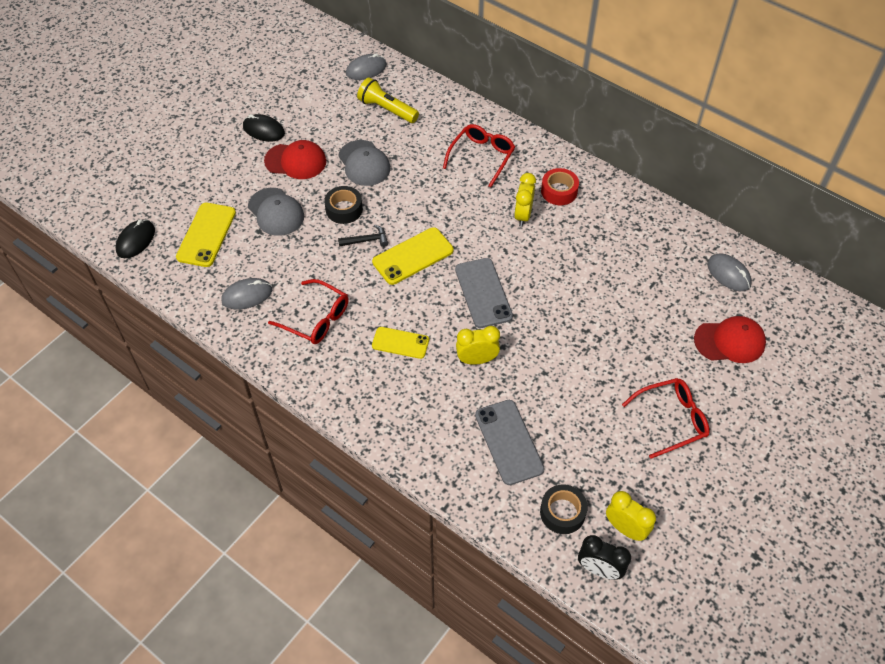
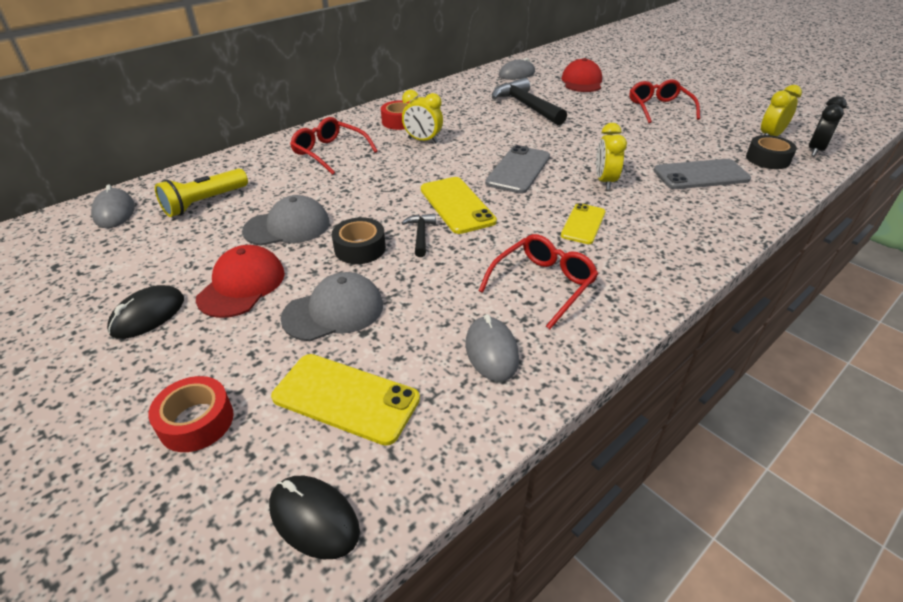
camera: 80 degrees left, 15 degrees down
(188, 180) = (196, 421): none -> red tape
(483, 293) = (518, 170): grey phone -> grey phone turned 60 degrees counterclockwise
(633, 289) = (526, 106): none -> black hammer

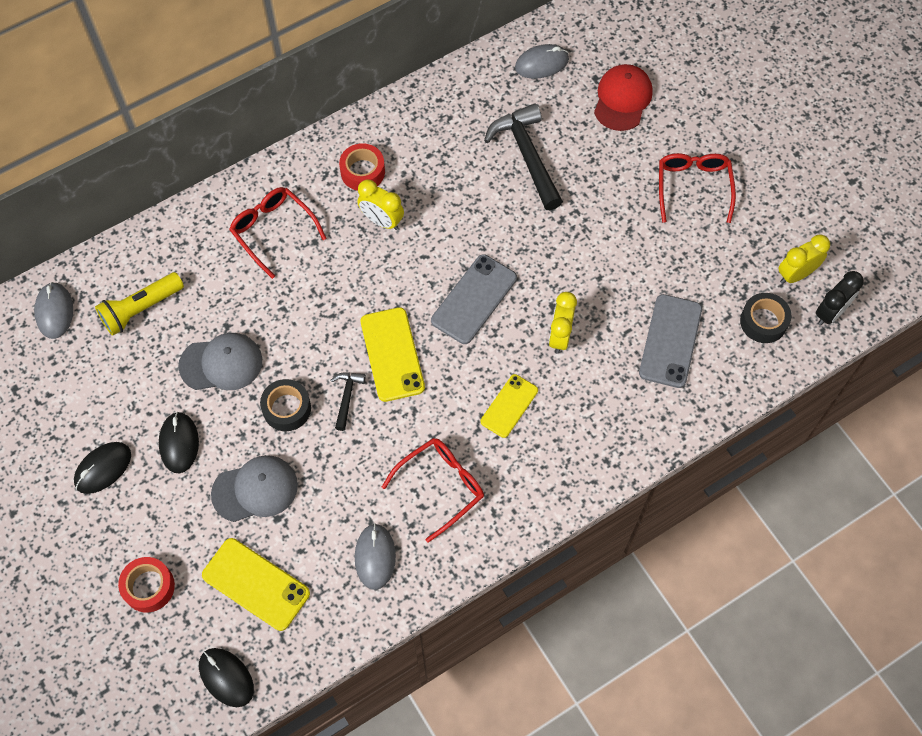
camera: 10 degrees right, 25 degrees up
(242, 285) = (179, 443): red cap -> black mouse
(701, 175) = (670, 341): grey phone -> grey phone turned 75 degrees counterclockwise

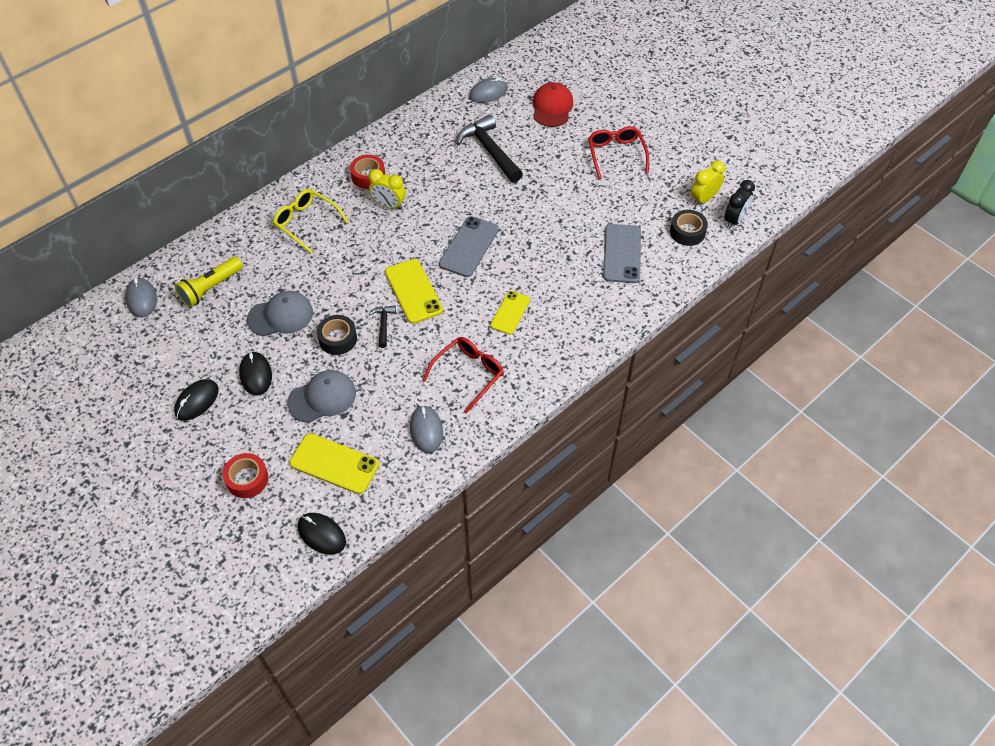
camera: 10 degrees left, 10 degrees down
(273, 231) = (306, 223): red glasses -> yellow glasses
(560, 336) = (539, 262): yellow clock -> none

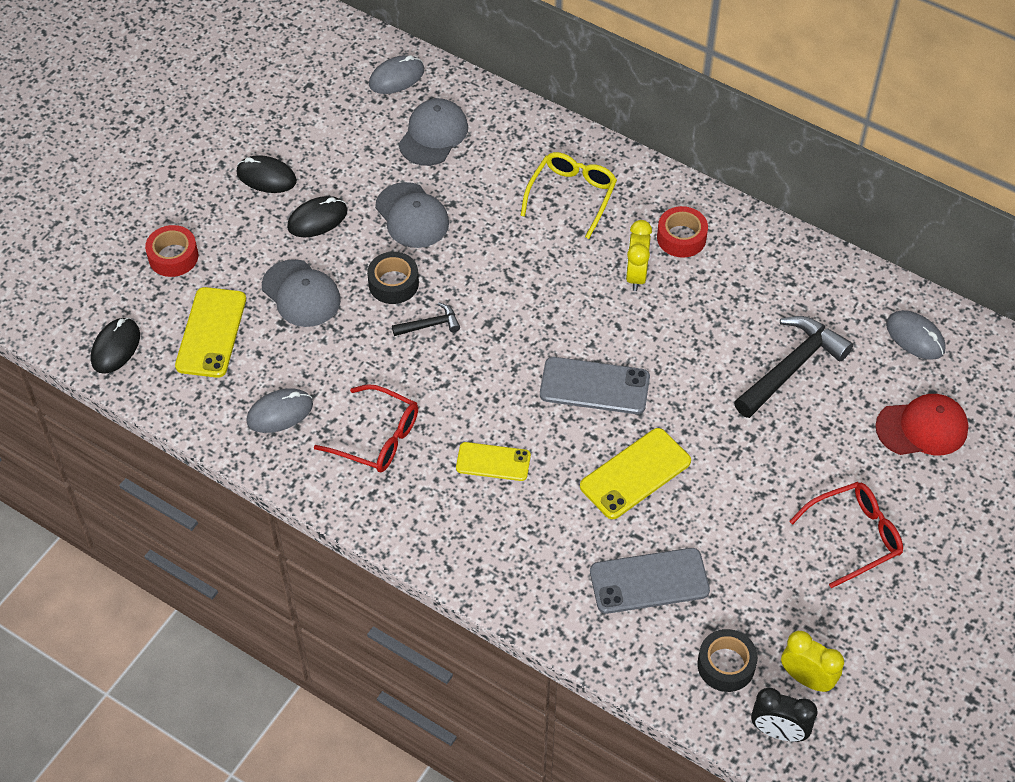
camera: 75 degrees right, 0 degrees up
(210, 288) = (433, 135): yellow flashlight -> grey cap
(413, 291) = (495, 342): yellow phone -> yellow phone (635, 474)

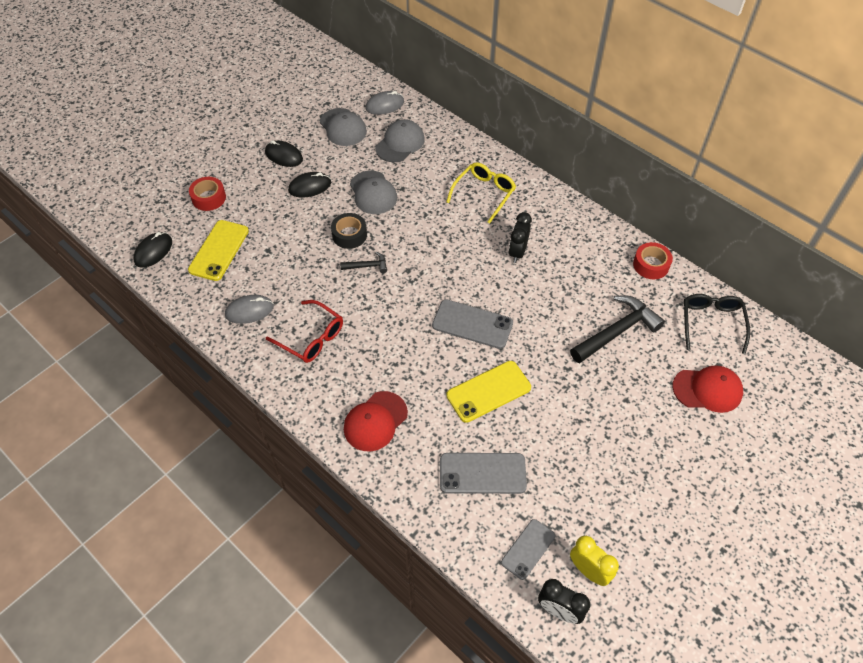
camera: 10 degrees right, 0 degrees up
(301, 294) = (286, 233): grey cap -> grey cap (343, 127)
(492, 536) = (375, 421): none -> red cap
(493, 462) = (388, 367): yellow phone -> none
(636, 275) = (517, 252): yellow clock -> black clock
(681, 238) = (554, 231): red tape -> red tape (651, 265)
(726, 665) = (528, 549): black tape -> grey phone
(854, 536) = (643, 464): red glasses -> none
(915, 337) = (711, 323): grey mouse -> black glasses

